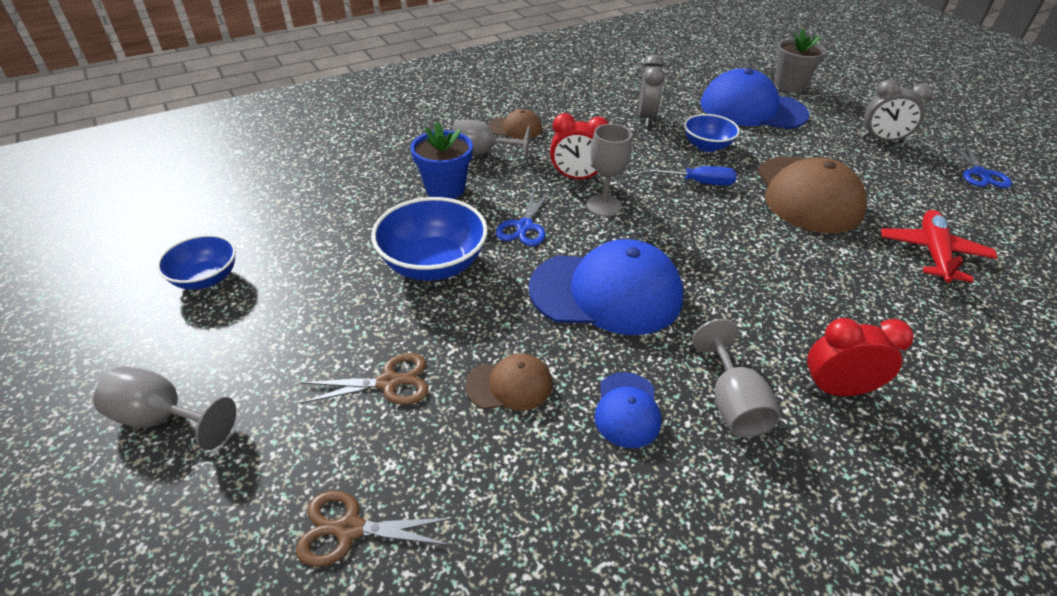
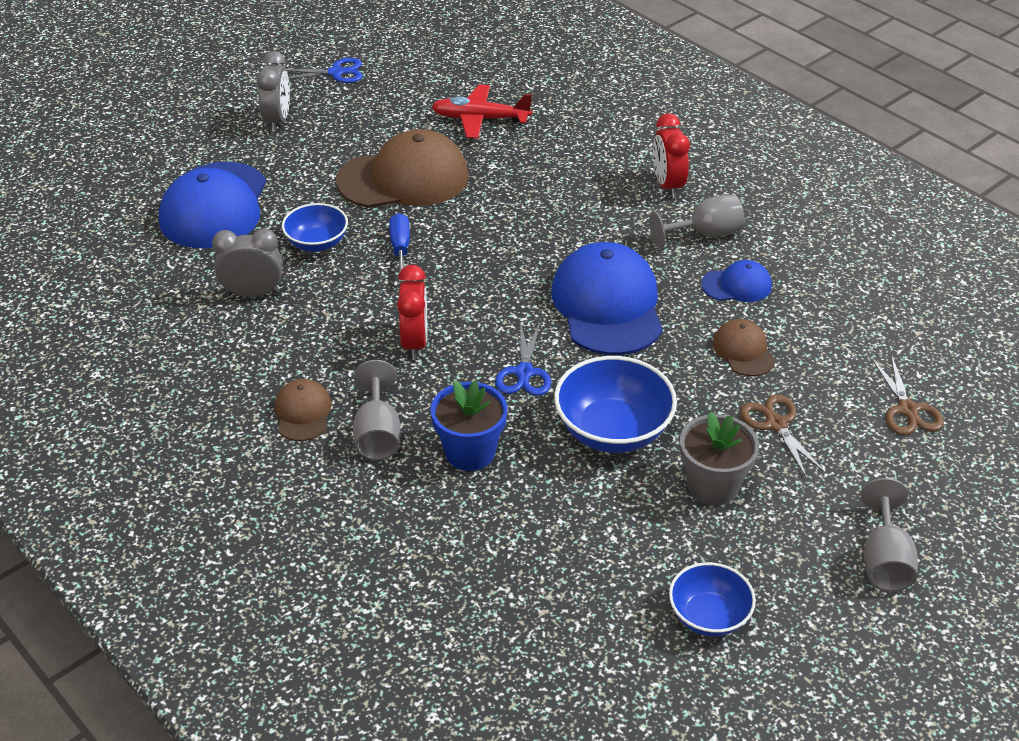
camera: 100 degrees left, 0 degrees up
(524, 226) = (524, 372): blue scissors -> blue scissors turned 90 degrees clockwise
(603, 205) = (466, 317): grey goblet -> none
(789, 85) = (139, 173): grey flower pot -> grey flower pot (712, 486)

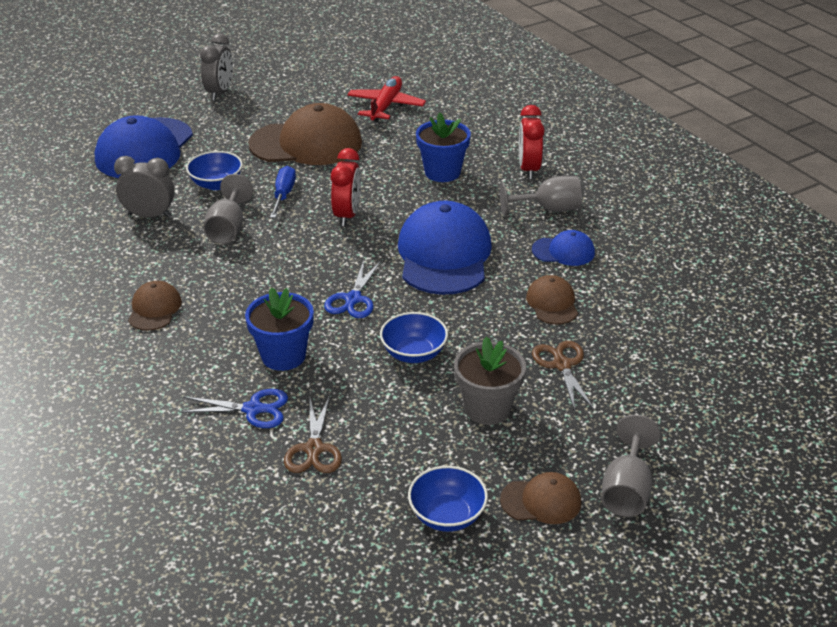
camera: 10 degrees right, 5 degrees down
(336, 73) = (280, 63): blue scissors -> blue scissors (253, 409)
(378, 434) = (210, 332): grey goblet -> grey goblet (228, 228)
(414, 343) = (268, 266): red clock -> red clock (347, 215)
(480, 119) = (386, 106): red plane -> red plane turned 90 degrees clockwise
(572, 200) = (442, 172): none -> blue flower pot
(613, 431) = (414, 353): blue bowl -> blue bowl, size x0.63
(801, 586) = (541, 501): none -> brown cap
(907, 410) = (687, 367): brown scissors -> brown scissors (314, 449)

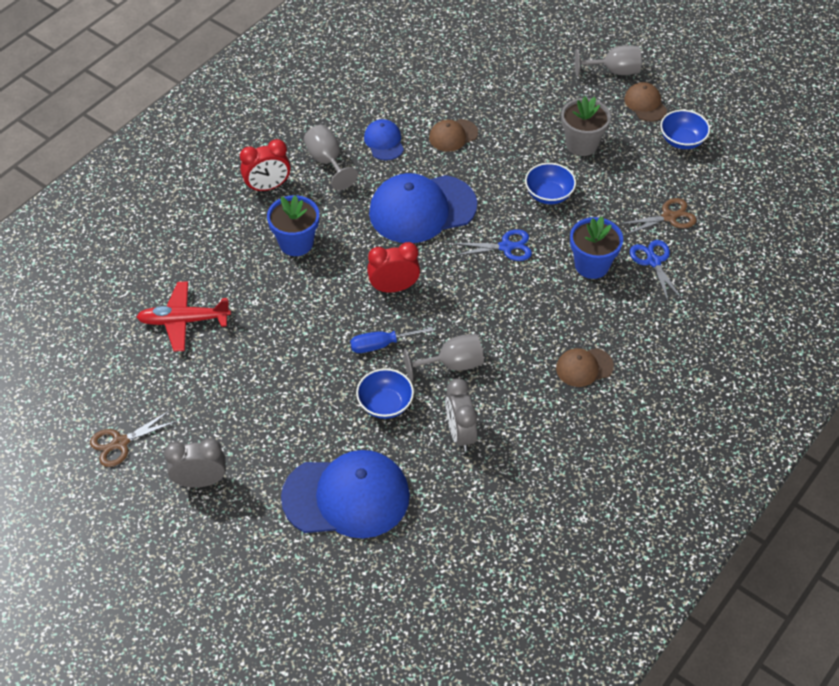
camera: 110 degrees left, 15 degrees up
(306, 143) = (283, 361): brown cap -> none
(562, 365) = (518, 118): brown scissors -> brown scissors (120, 443)

